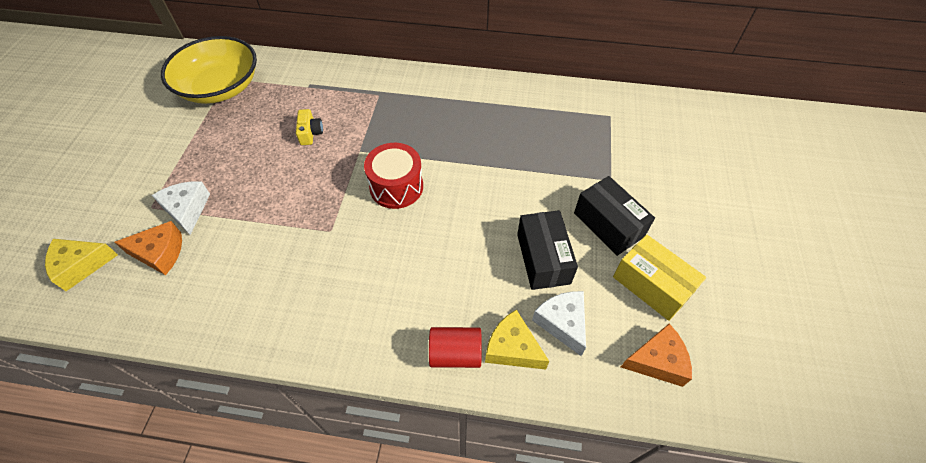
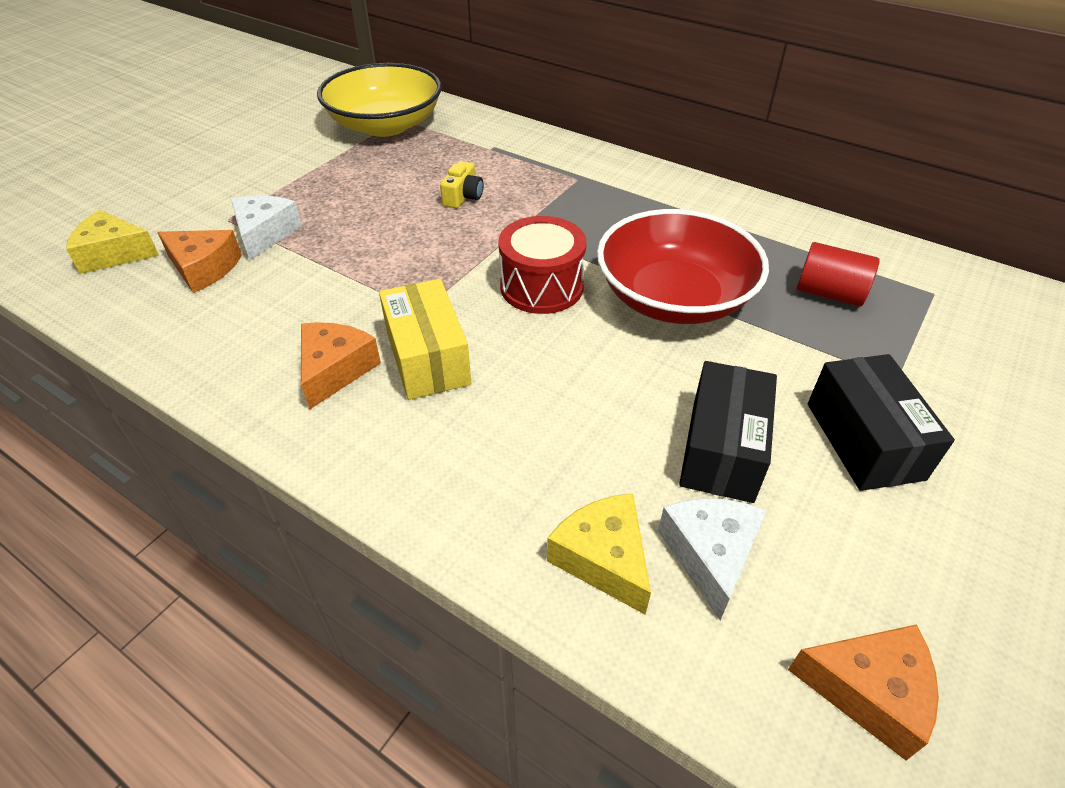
camera: 25 degrees right, 10 degrees down
(300, 294) = (335, 370): none -> orange cheese
(455, 354) = (506, 529): red cylinder -> red cylinder (829, 293)
(476, 167) = (674, 297): none -> red bowl
(651, 285) = (910, 561): yellow box -> yellow box (428, 358)

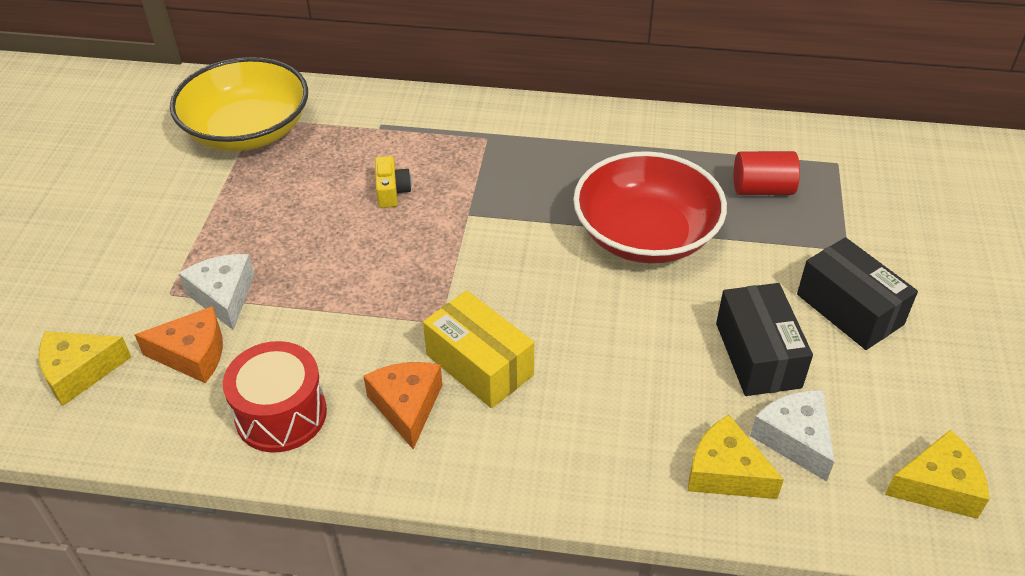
camera: 25 degrees left, 0 degrees up
(541, 286) = (529, 262): red drum -> red drum (281, 414)
(868, 691) = (937, 486): orange cheese -> yellow cheese

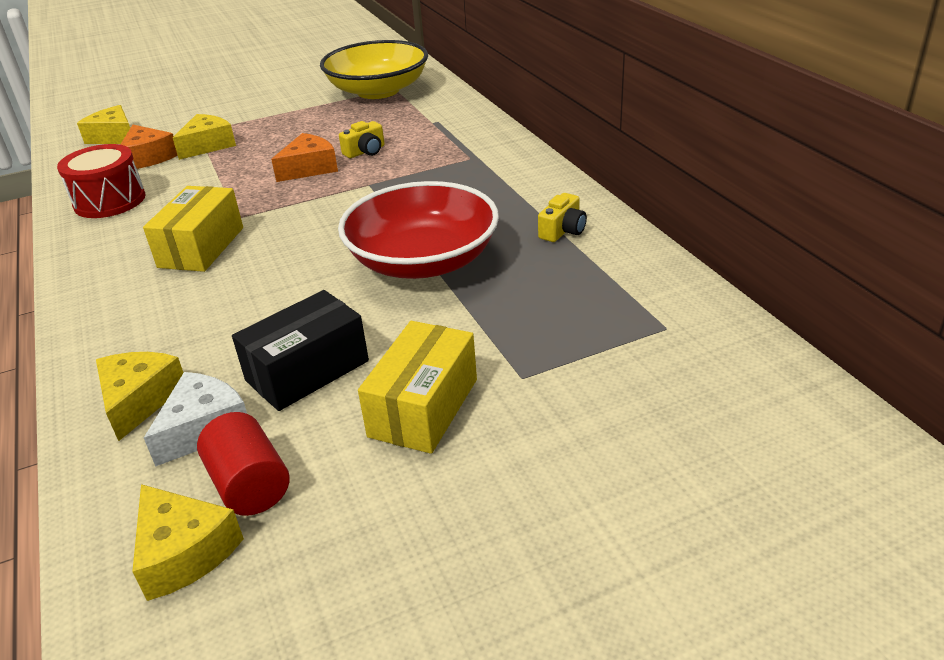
camera: 60 degrees right, 10 degrees down
(224, 296) = (208, 145): white cheese -> yellow cheese
(407, 406) = (141, 237): orange cheese -> orange cheese (309, 168)
(668, 146) = (563, 231): none -> yellow camera
(762, 189) = (561, 297): red cylinder -> red cylinder (249, 485)
(849, 309) = (423, 407): black box -> yellow box

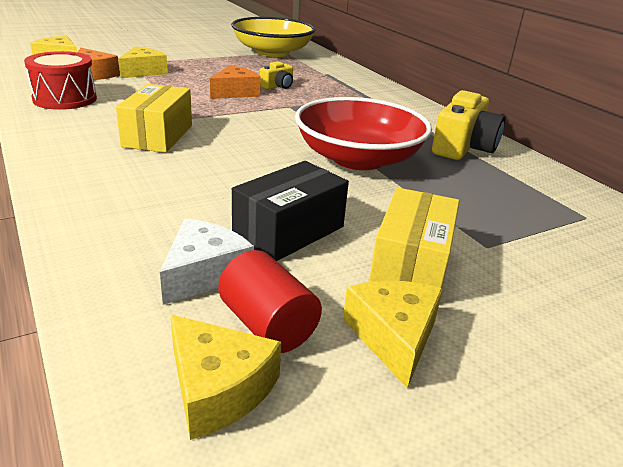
camera: 10 degrees left, 5 degrees down
(139, 400) = (131, 247): yellow cheese -> yellow cheese (393, 337)
(563, 231) = (463, 147): yellow camera -> yellow camera, size x1.86

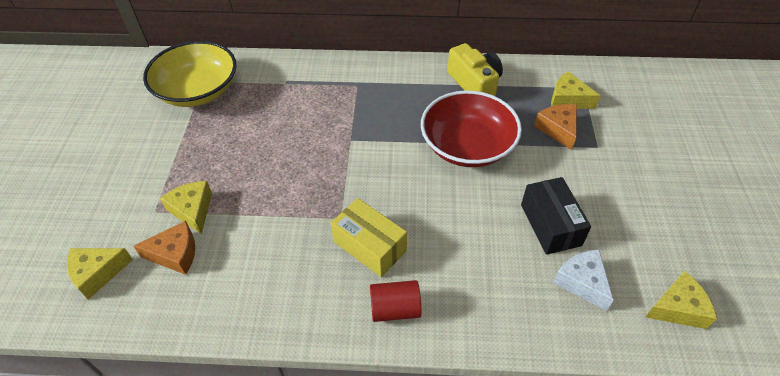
camera: 55 degrees left, 20 degrees up
(65, 99) = (239, 293): red drum -> none
(235, 92) = (297, 161): orange cheese -> orange cheese (558, 129)
(268, 325) = (637, 271): red cylinder -> red cylinder (395, 309)
(278, 86) = (298, 127): yellow camera -> none
(393, 337) = (660, 226): yellow cheese -> yellow cheese (568, 99)
(410, 266) = (604, 188): yellow box -> none

